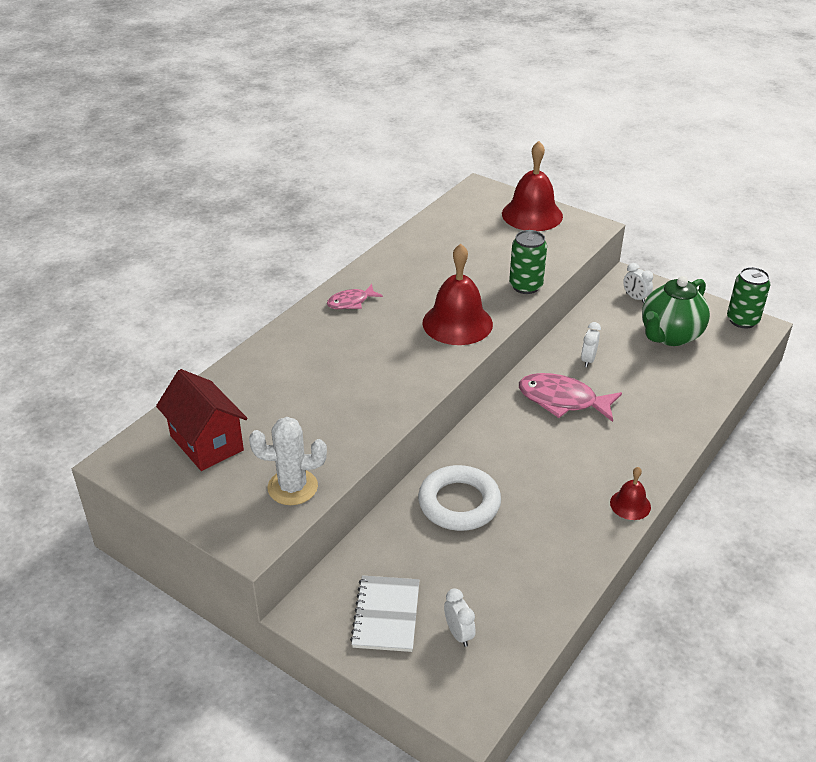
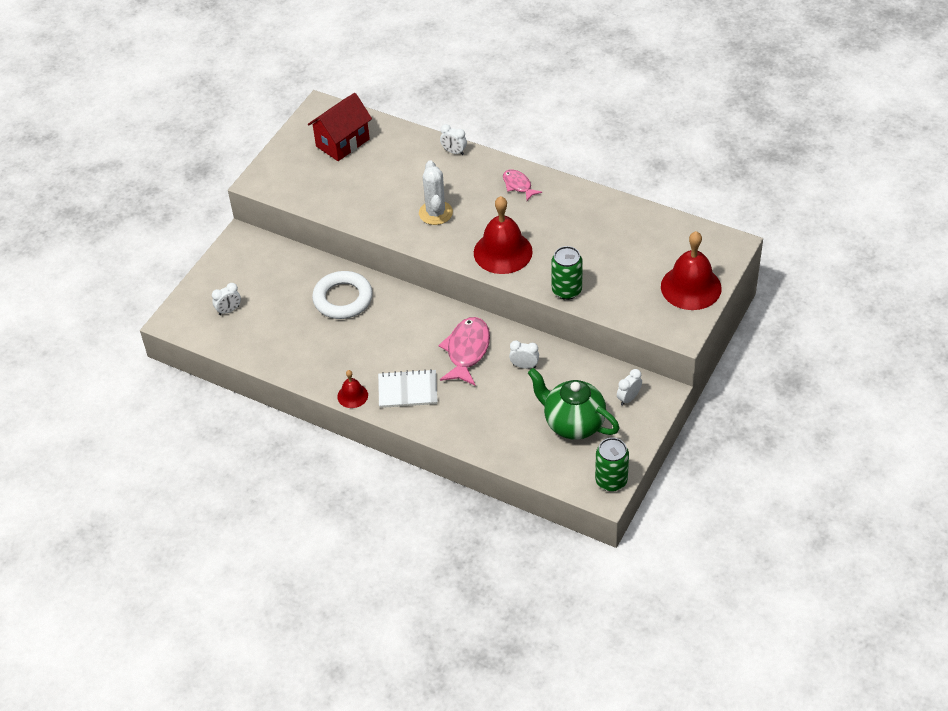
camera: 85 degrees right, 10 degrees up
(271, 345) = (454, 152): none -> white clock
(292, 487) = (306, 191): white cactus -> white cactus (435, 213)
(386, 615) = (241, 274): white notebook -> white notebook (407, 390)

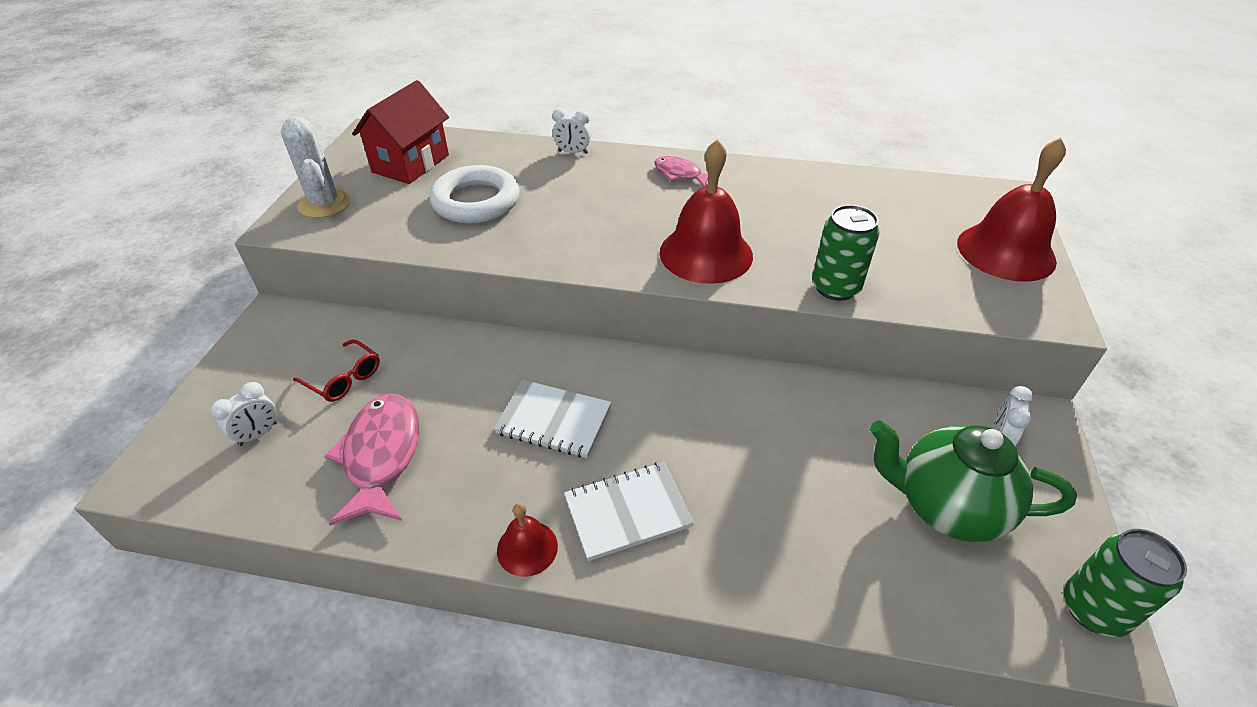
camera: 20 degrees left, 5 degrees down
(277, 287) = (344, 378): none -> red glasses
(343, 299) = (461, 376): white ring -> white ring (476, 201)
(387, 335) = (554, 420): none -> white notebook
(435, 213) = (579, 222): white cactus -> white cactus (324, 204)
(467, 351) = (698, 418): pink fish -> pink fish (381, 456)
(524, 366) = (803, 422): white clock -> none

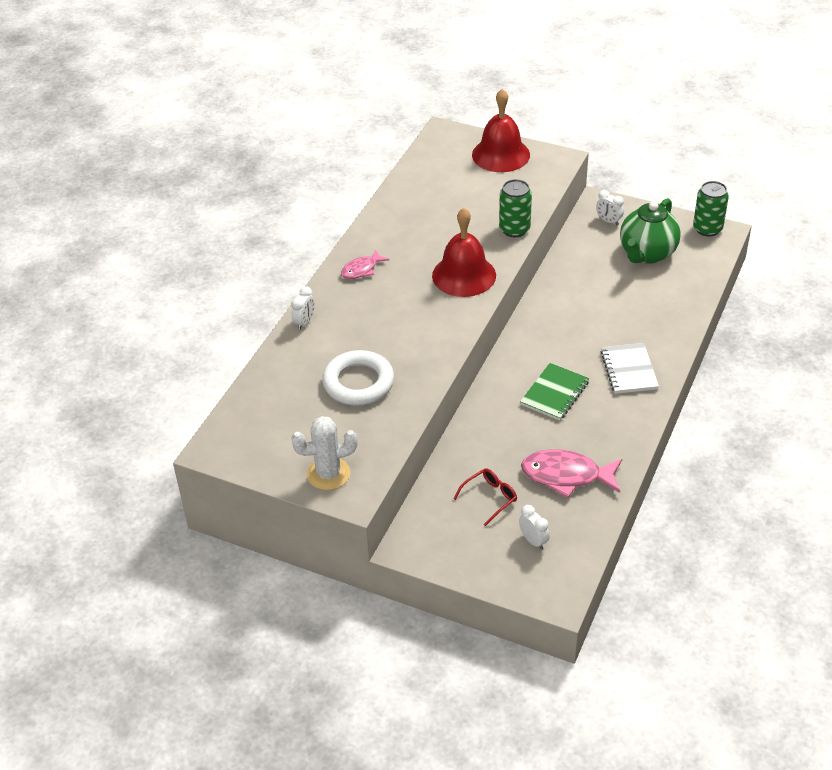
camera: 75 degrees left, 0 degrees up
(410, 163) = (282, 421): red house -> none
(527, 548) = (645, 412): red bell -> none
(554, 420) = (554, 393): white notebook -> green notebook

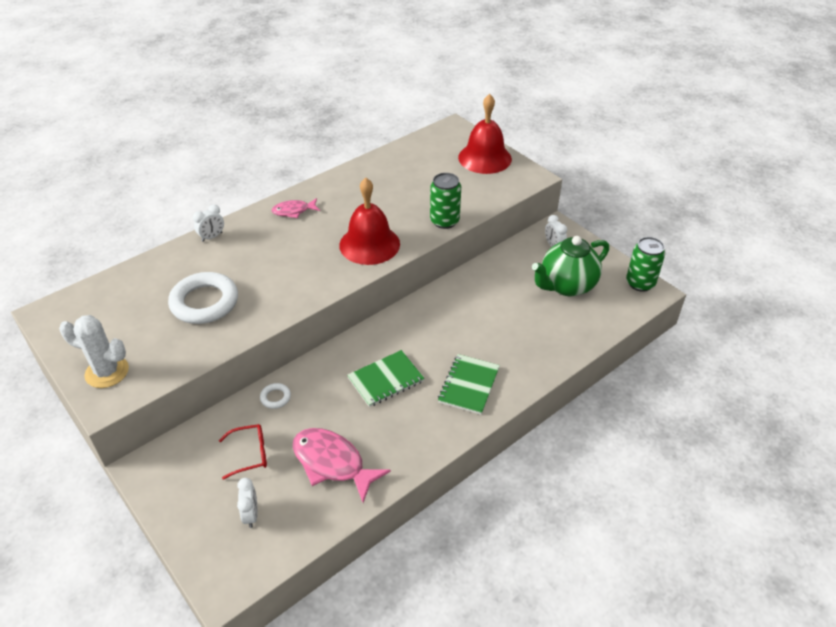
camera: 25 degrees right, 0 degrees up
(470, 446) = (275, 397): none -> white ring
(629, 370) = (469, 385): white notebook -> green notebook

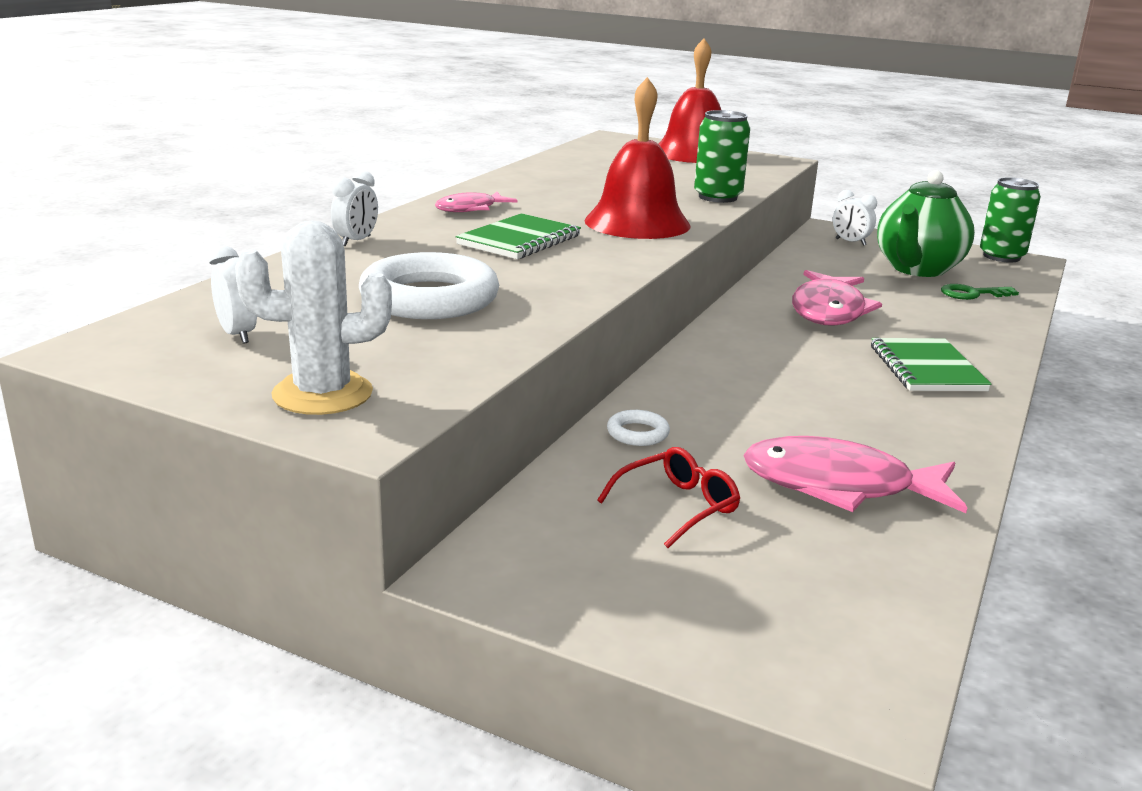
camera: 25 degrees left, 20 degrees down
(251, 515) = (782, 582): white clock -> white clock (238, 335)
(386, 380) = (796, 384): green notebook -> green notebook (519, 240)
(467, 317) = (828, 310): none -> pink fish
(573, 320) = (972, 294): none -> green key

